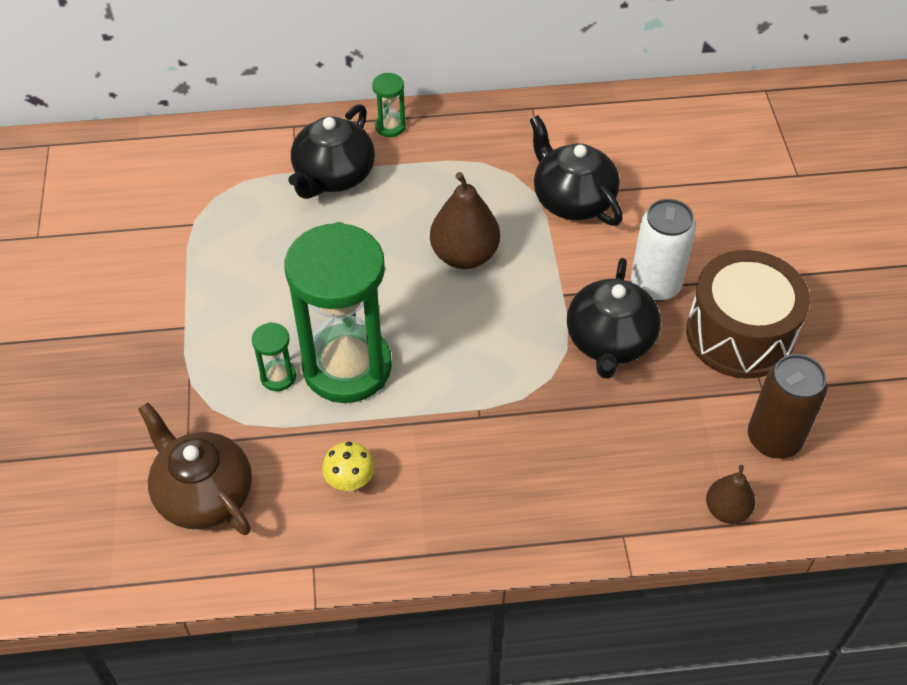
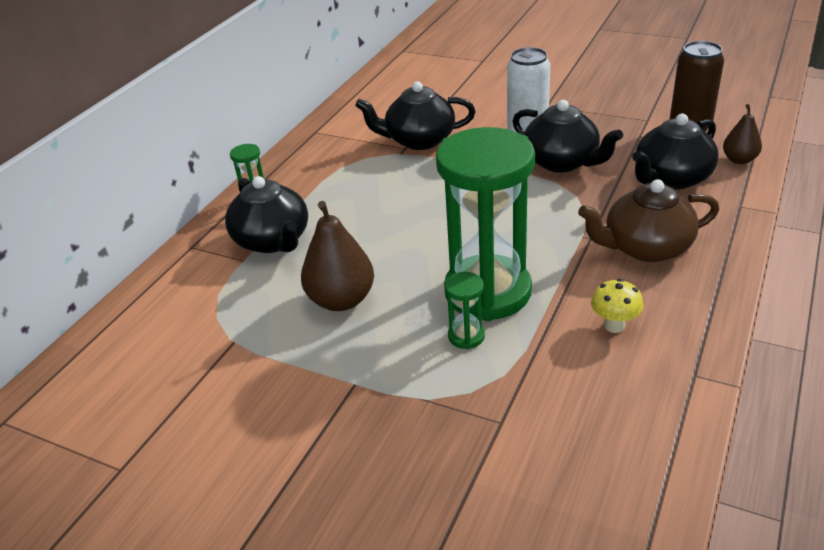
camera: 55 degrees left, 15 degrees down
(203, 494) = (570, 427): brown teapot -> brown teapot (645, 248)
(464, 255) = (425, 200): brown pear -> brown pear (341, 300)
(640, 454) = (671, 178): none -> black teapot
(739, 334) = (594, 114): brown drum -> none

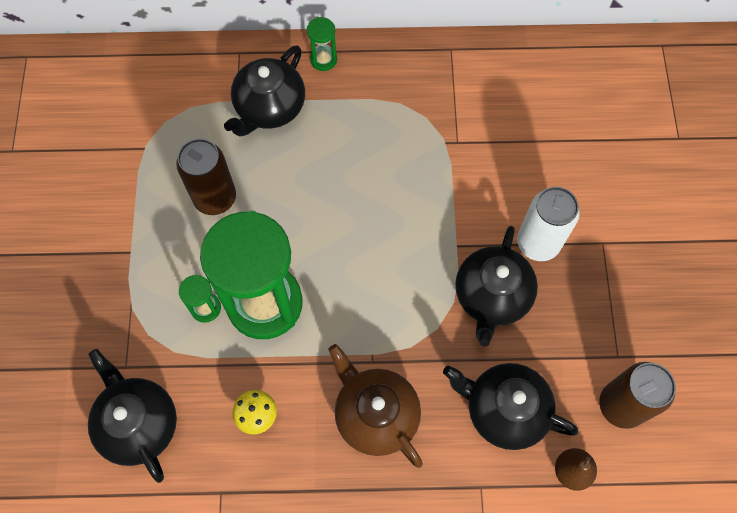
camera: 60 degrees right, 30 degrees up
(341, 300) = (215, 198): brown pear -> brown can
(419, 140) = (475, 148): black teapot -> black teapot (138, 423)

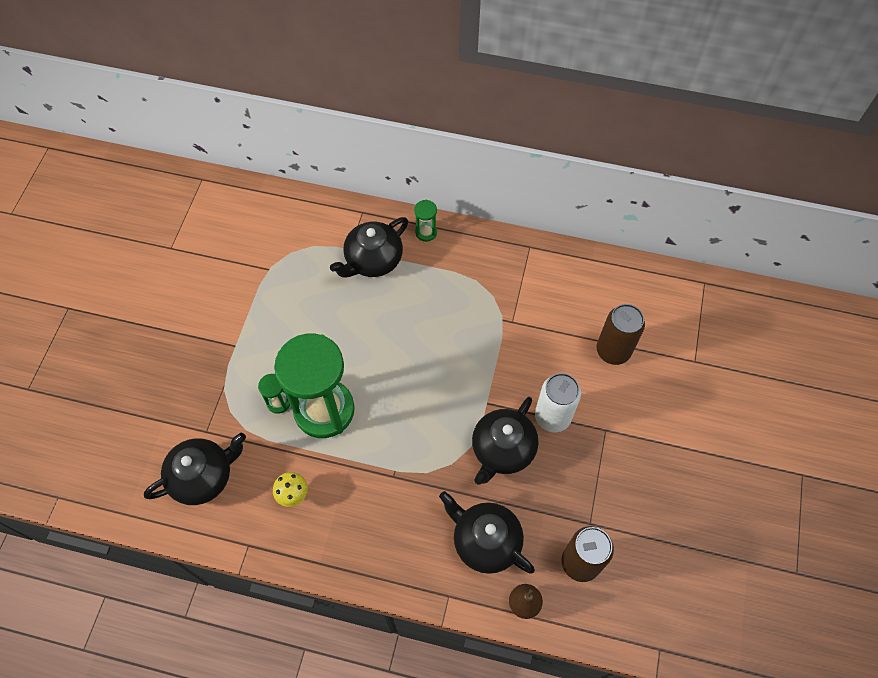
camera: 15 degrees right, 5 degrees down
(138, 423) = (203, 476): black teapot -> black teapot turned 75 degrees clockwise
(215, 198) = (310, 320): brown can -> brown can (613, 351)
(375, 414) = (383, 517): brown teapot -> none

